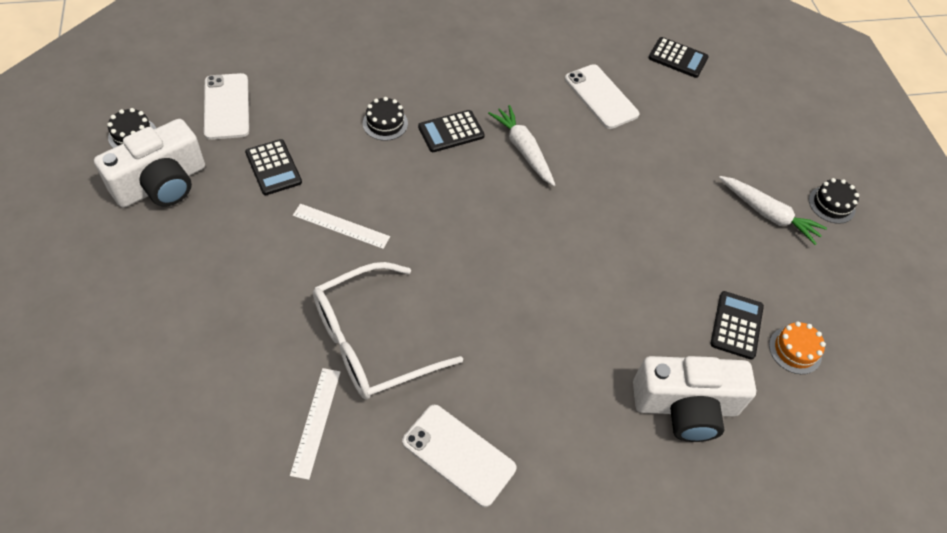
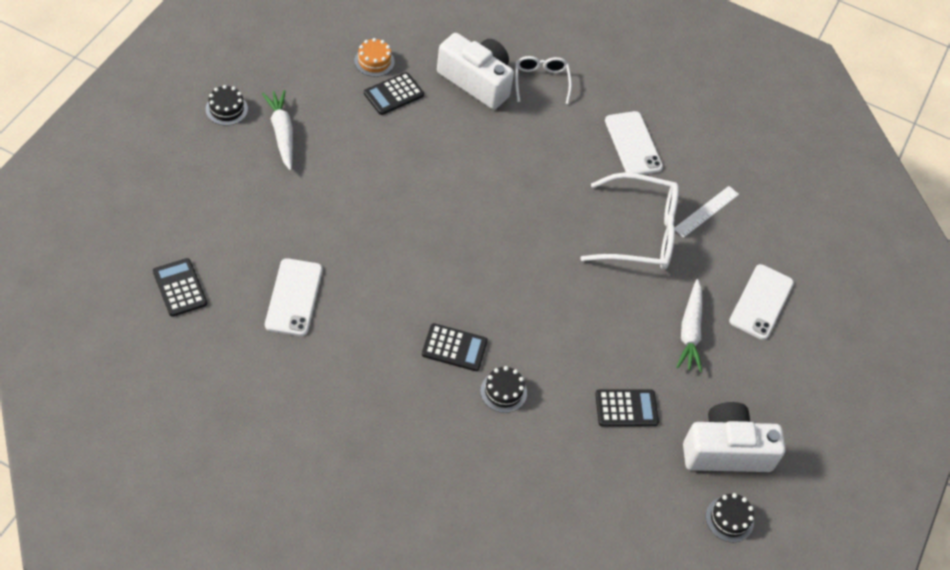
camera: 145 degrees left, 0 degrees up
(227, 106) = (630, 499): white phone -> white phone (761, 302)
(273, 167) = (626, 408): black calculator -> black calculator turned 75 degrees clockwise
(341, 226) = (605, 324): white ruler -> none
(523, 150) = (410, 294): white carrot -> white carrot (690, 331)
(626, 464) = (541, 81): none -> white glasses

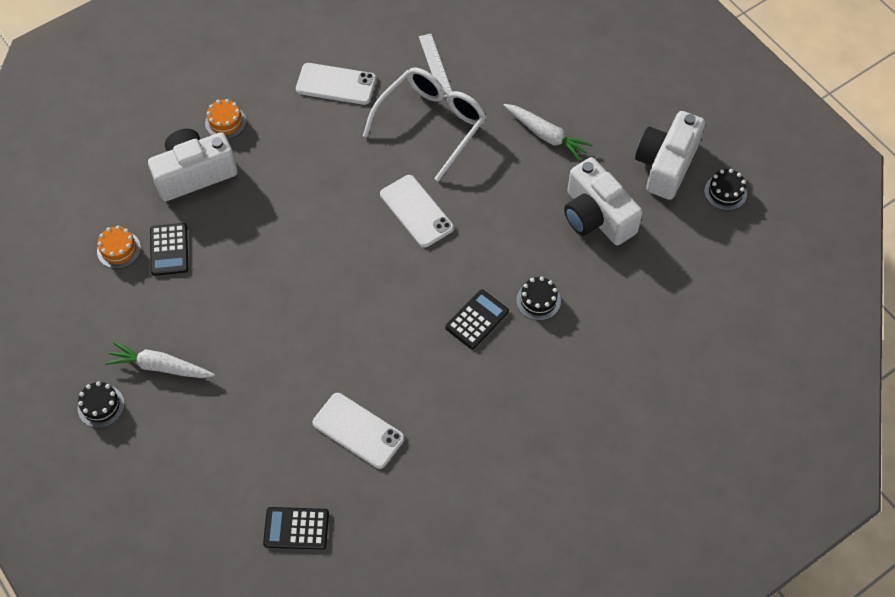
camera: 55 degrees left, 5 degrees up
(541, 81) = (225, 122): white glasses -> orange cake
(626, 408) = (596, 216): black calculator -> white camera
(761, 302) = (543, 71): white phone -> white phone (416, 211)

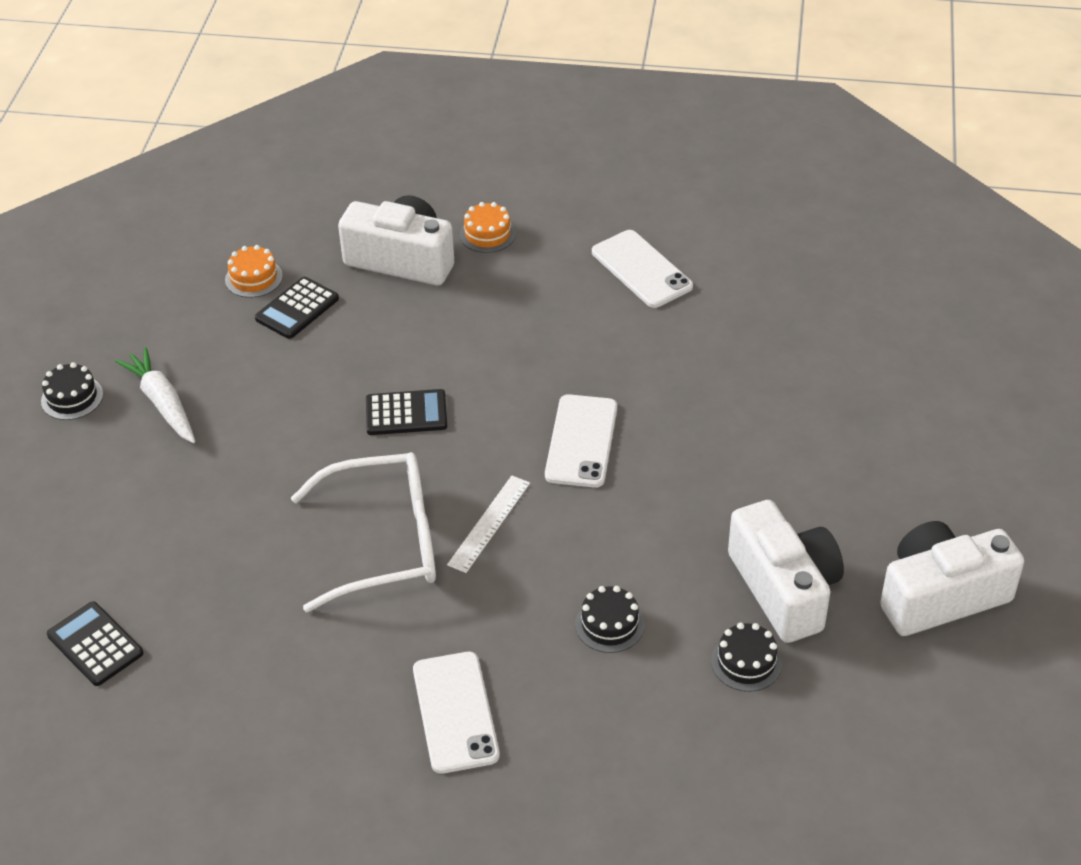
camera: 45 degrees right, 15 degrees down
(358, 431) = (264, 602): white phone -> white phone (455, 712)
(432, 123) = (701, 370): white glasses -> white glasses (385, 542)
(435, 65) = (773, 318): white ruler -> white ruler (489, 523)
(477, 319) = (517, 592): black calculator -> black calculator (406, 413)
(546, 135) = (822, 466): white carrot -> none
(596, 216) = (784, 589): white camera -> white camera turned 150 degrees clockwise
(725, 192) = (987, 680): black cake -> black cake (746, 662)

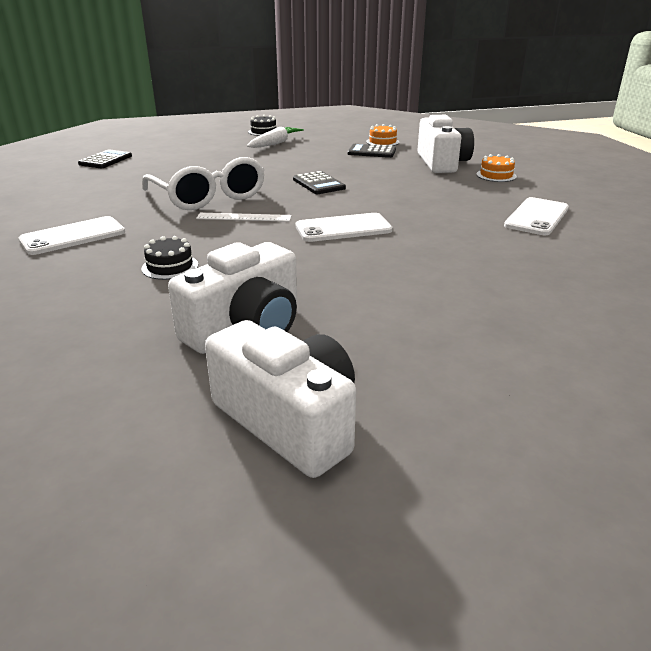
camera: 65 degrees right, 15 degrees down
(746, 662) = (150, 325): black cake -> none

